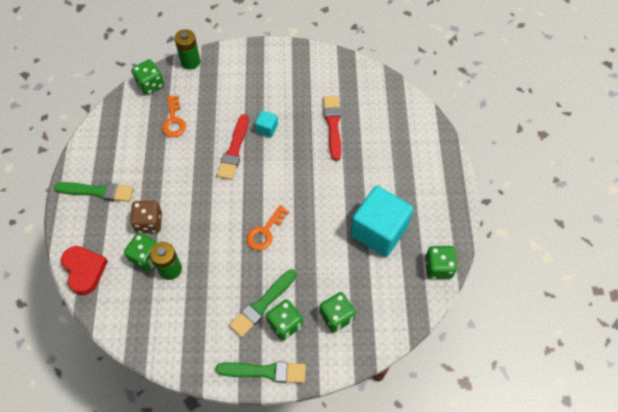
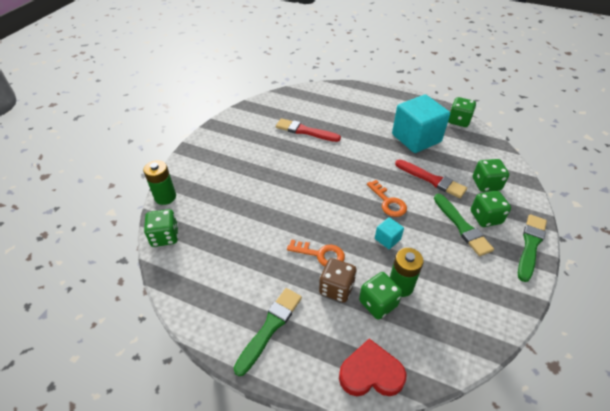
camera: 65 degrees left, 15 degrees down
(174, 120) = (225, 230): orange key -> orange key (320, 254)
(234, 150) = (290, 196): red brush -> red brush (431, 179)
(267, 128) = (282, 169): turquoise cube -> turquoise cube (387, 239)

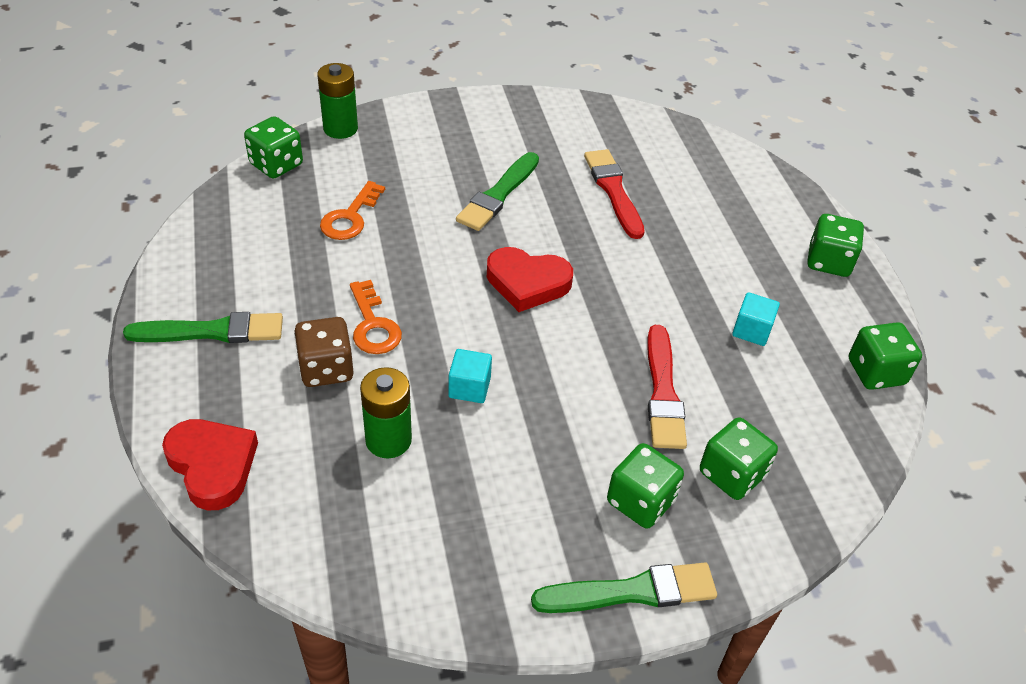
camera: 50 degrees right, 0 degrees up
(338, 186) = (527, 283): none -> red heart
(378, 303) = (335, 426): green dice -> green dice (828, 262)
(388, 202) = (551, 356): orange key -> orange key (350, 217)
(416, 138) = (751, 330): turquoise cube -> turquoise cube, size x0.43
(462, 226) = (586, 474): green brush -> green brush (498, 194)

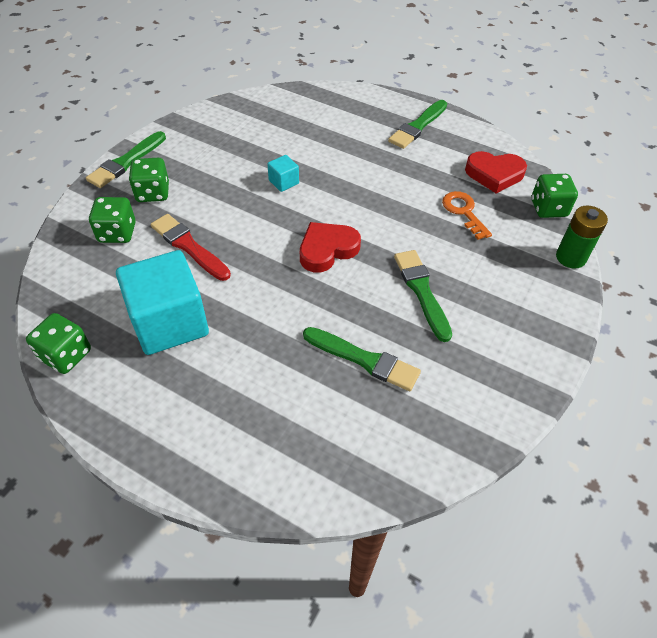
camera: 135 degrees right, 5 degrees up
(212, 465) = (335, 96): red heart -> red heart (494, 174)
(326, 369) = (352, 146): brown dice -> none
(373, 325) = (364, 175): orange key -> none
(388, 440) = (287, 142): green battery -> none
(613, 191) = (363, 359): red brush -> green brush
(751, 330) = (169, 322): turquoise cube -> turquoise cube, size x2.34
(828, 262) = (156, 430): green dice -> none

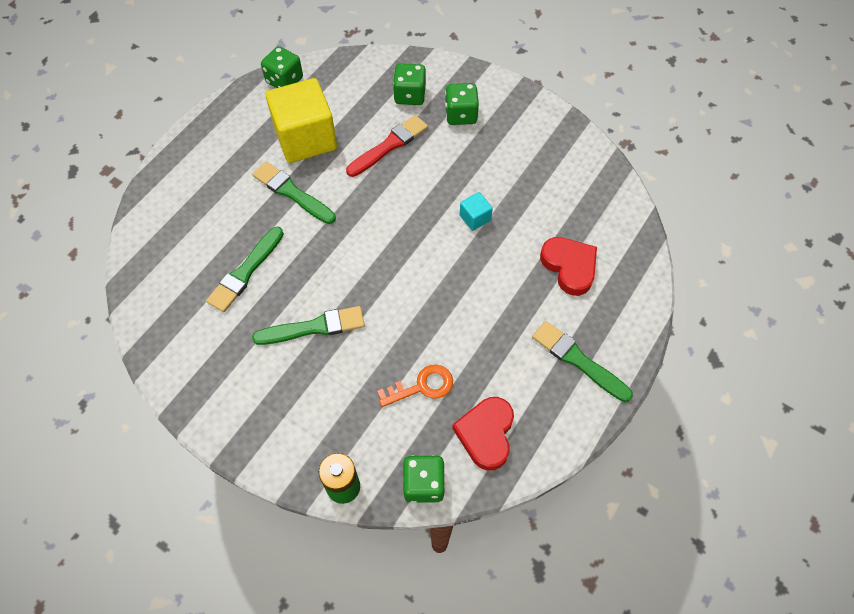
camera: 95 degrees right, 10 degrees up
(126, 162) = (506, 91): green brush -> green brush (292, 193)
(169, 322) = (305, 138): turquoise cube -> yellow cube
(327, 250) = (376, 251): red heart -> red heart (569, 267)

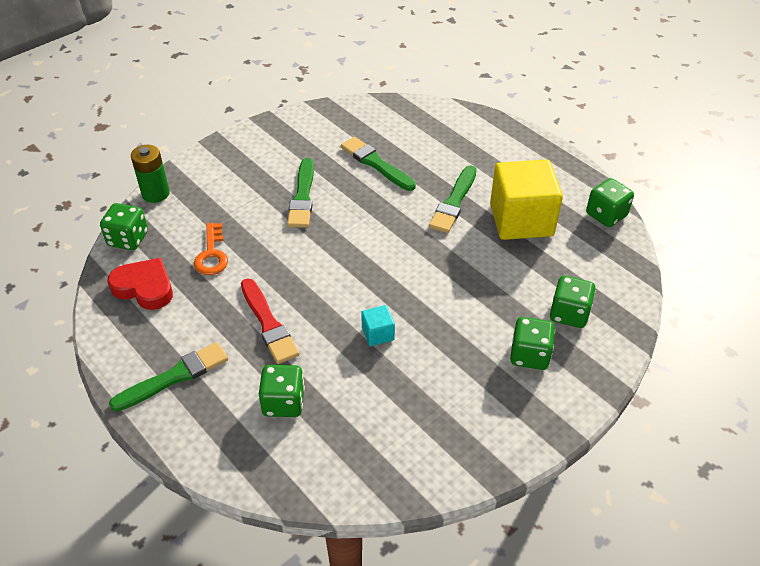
camera: 105 degrees right, 15 degrees down
(292, 193) = (454, 202): green brush -> green brush turned 150 degrees clockwise
(389, 146) = (496, 282): red brush -> red brush (268, 324)
(569, 267) = (283, 402): red heart -> green dice

